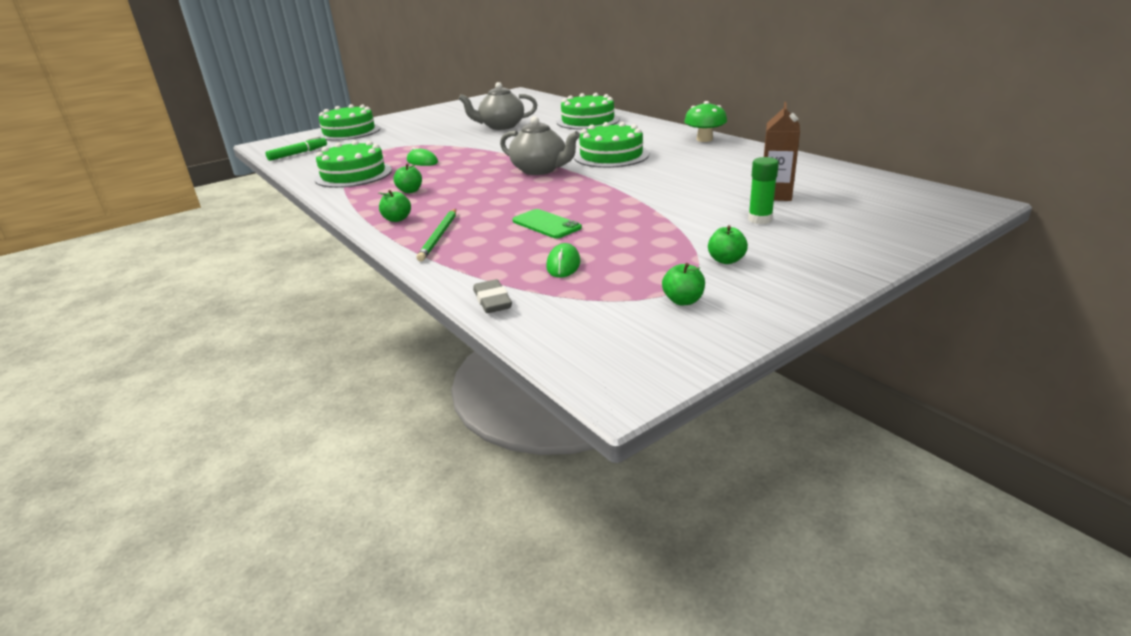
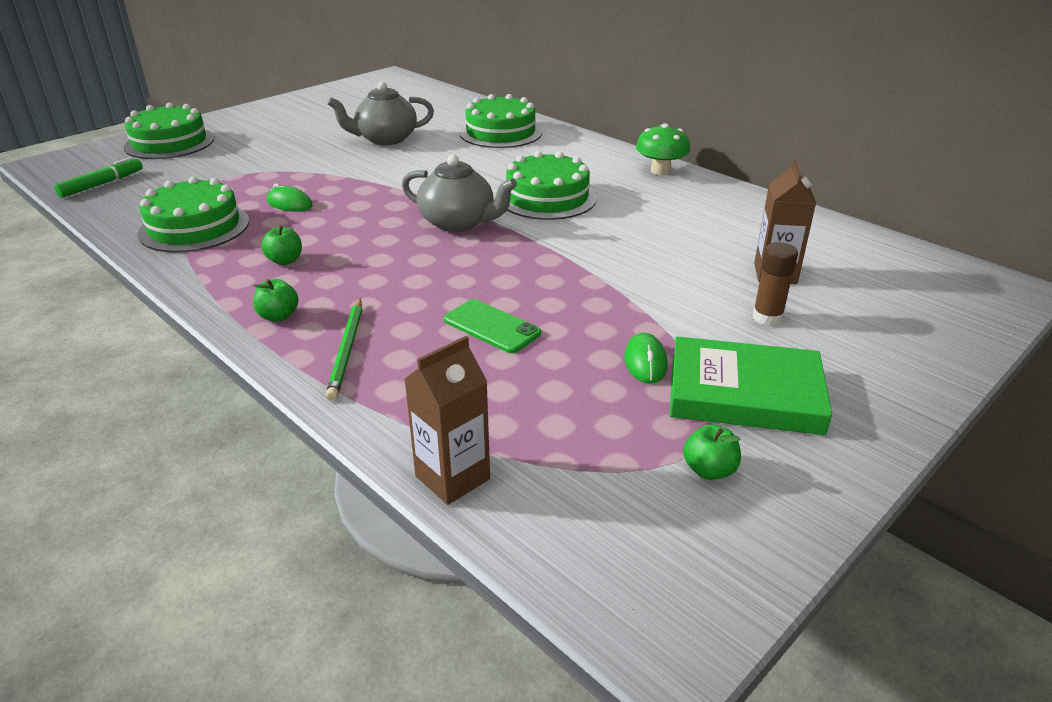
camera: 10 degrees left, 5 degrees up
(492, 301) = (452, 478): grey eraser -> brown carton
(563, 264) = (533, 404): green mouse -> green mouse (645, 362)
(726, 260) = (744, 393): green apple -> green book
(760, 219) = (767, 317): green glue stick -> brown glue stick

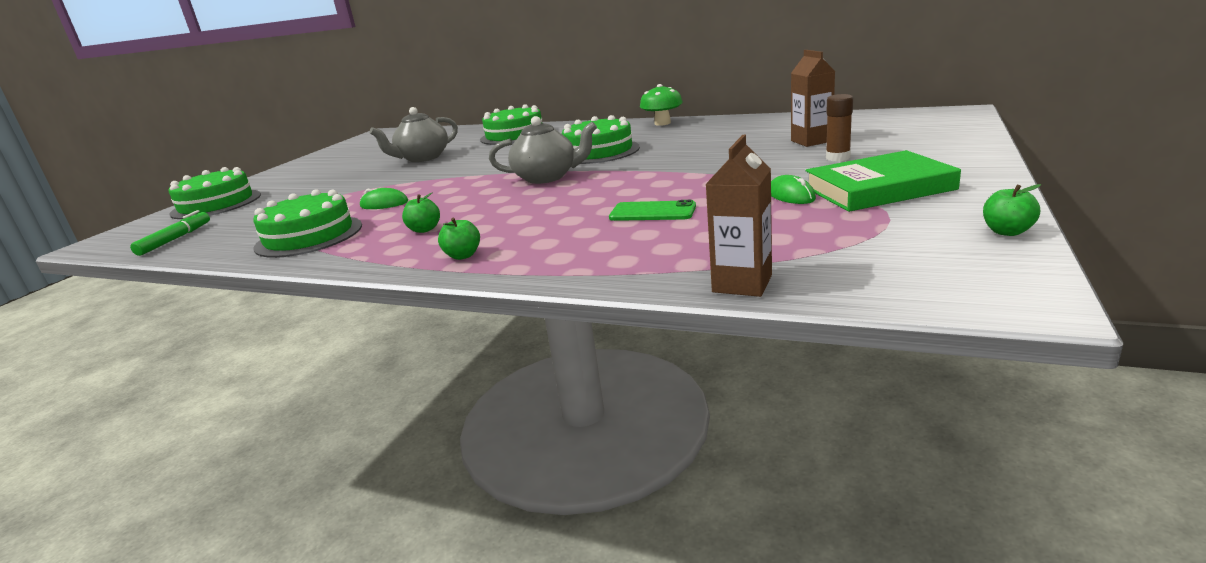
camera: 20 degrees left, 10 degrees down
(347, 350) = (552, 254): green pencil -> none
(709, 470) = (914, 224): green apple -> green apple (1007, 232)

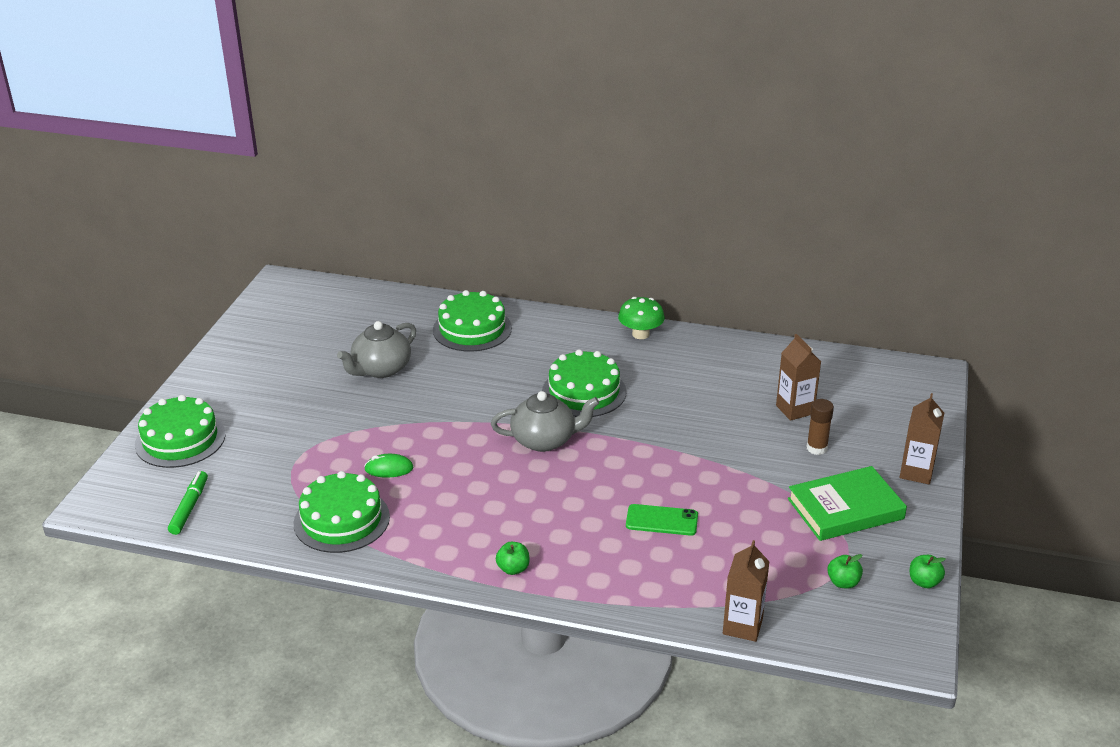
camera: 10 degrees left, 10 degrees up
(424, 229) = (457, 523): green apple -> green apple (843, 582)
(791, 195) = (775, 509): green mouse -> none
(962, 161) = (916, 472): none -> brown carton

